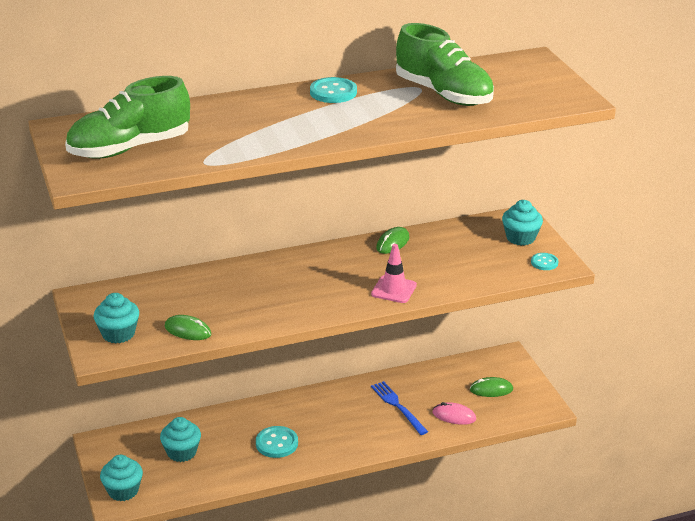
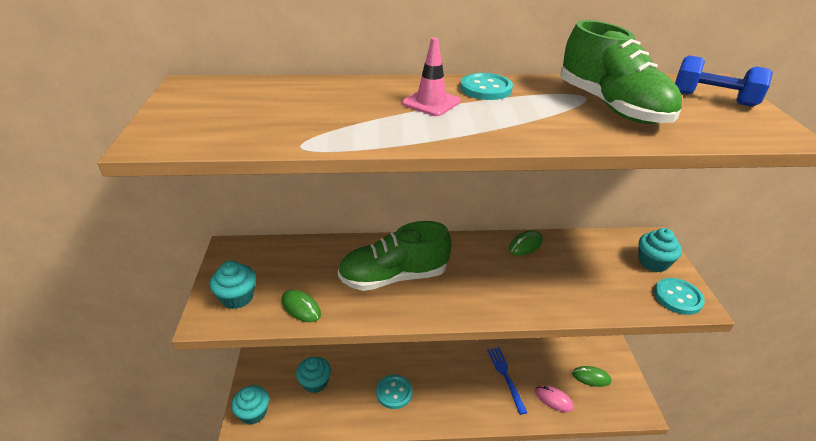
camera: 15 degrees right, 5 degrees up
(130, 148) = (234, 117): green shoe -> green shoe (394, 276)
(394, 289) = (515, 300): pink traffic cone -> pink traffic cone (431, 102)
(527, 75) = (713, 99): none -> blue dumbbell
(544, 262) = (678, 297): turquoise button -> turquoise button, size x1.62

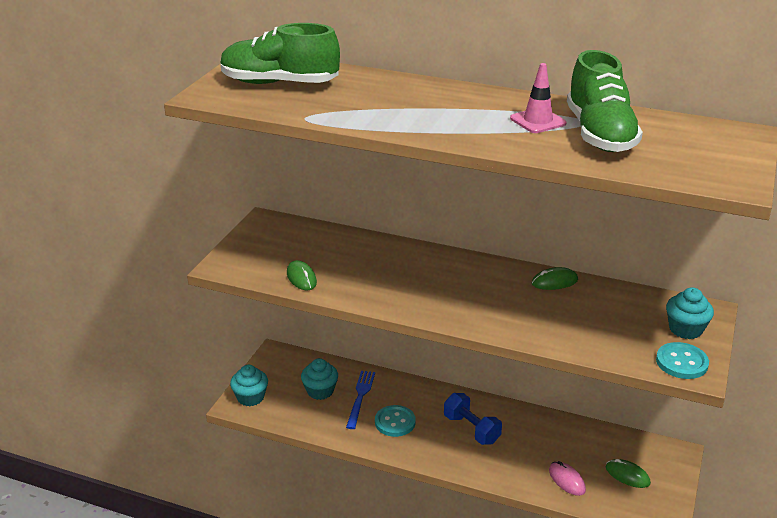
camera: 25 degrees right, 5 degrees down
(237, 297) = (252, 257): turquoise cupcake -> none
(394, 276) = (399, 275): green shoe -> green shoe (279, 83)
(431, 102) = (437, 104): pink traffic cone -> pink traffic cone (538, 121)
(486, 89) = (499, 100): turquoise button -> none
(506, 376) = (525, 445): blue fork -> blue fork (360, 397)
(713, 99) = (715, 145): blue dumbbell -> blue dumbbell (471, 429)

